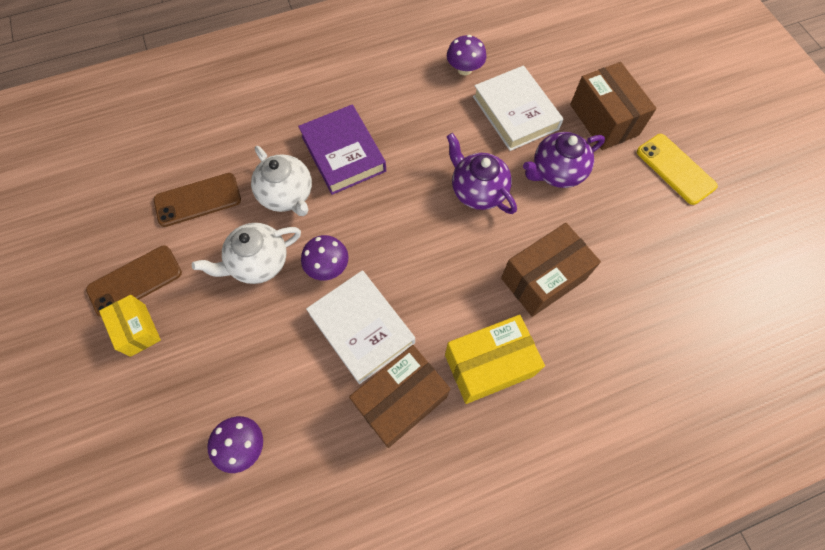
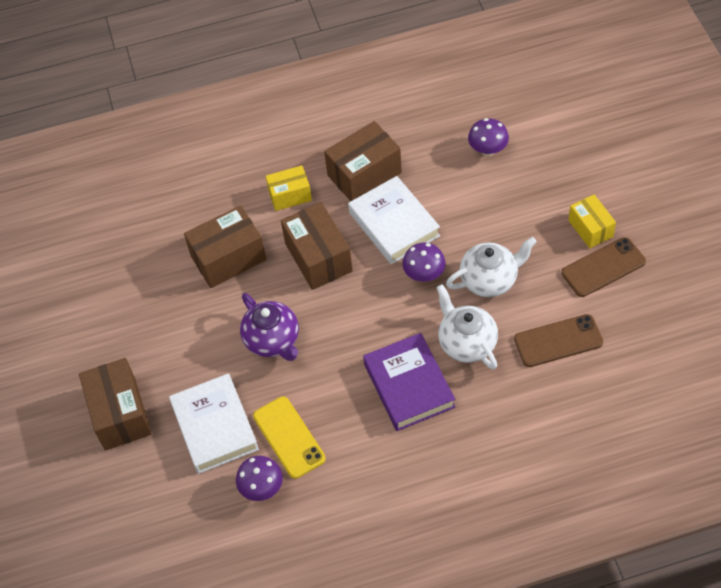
camera: 170 degrees left, 10 degrees down
(443, 283) = (318, 257): none -> brown box
(488, 365) = (290, 195): yellow box -> yellow box, size x0.62
(556, 172) = (188, 357): purple teapot -> none
(675, 169) = (67, 355): yellow phone -> yellow phone (289, 437)

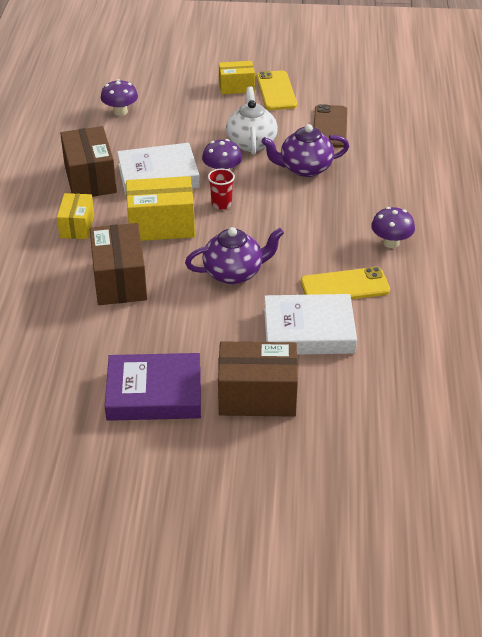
camera: 75 degrees left, 15 degrees down
(262, 487) = (389, 314): purple mushroom -> purple mushroom (391, 243)
(318, 257) = (161, 225): brown box -> yellow box
(372, 292) = (221, 204): none -> red cup
(409, 385) = (329, 207): purple book -> purple book (154, 393)
(466, 343) = (304, 168): white teapot -> purple teapot
(603, 267) = (276, 91): brown phone -> yellow phone

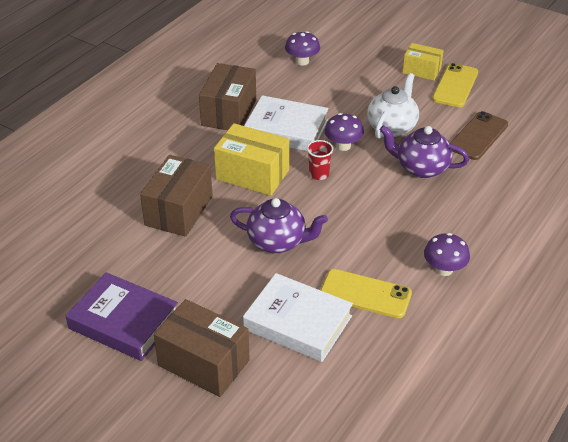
camera: 30 degrees right, 0 degrees up
(77, 226) = (184, 150): yellow box -> none

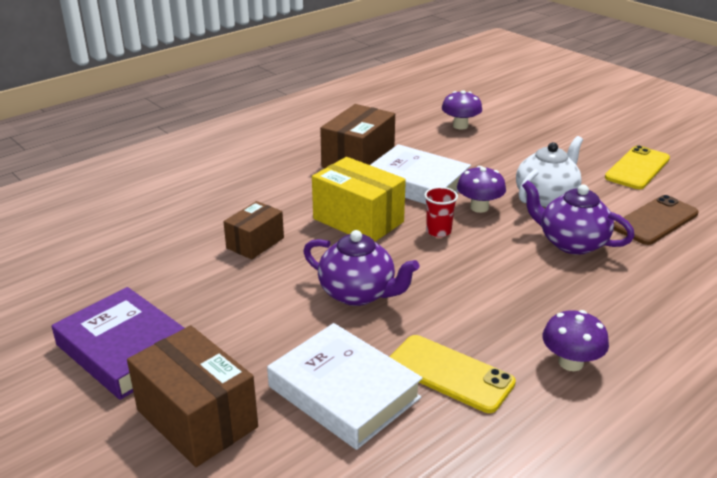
camera: 15 degrees right, 10 degrees down
(179, 211) = (255, 243): brown box -> brown box, size x0.62
(421, 70) = (599, 149): yellow box -> none

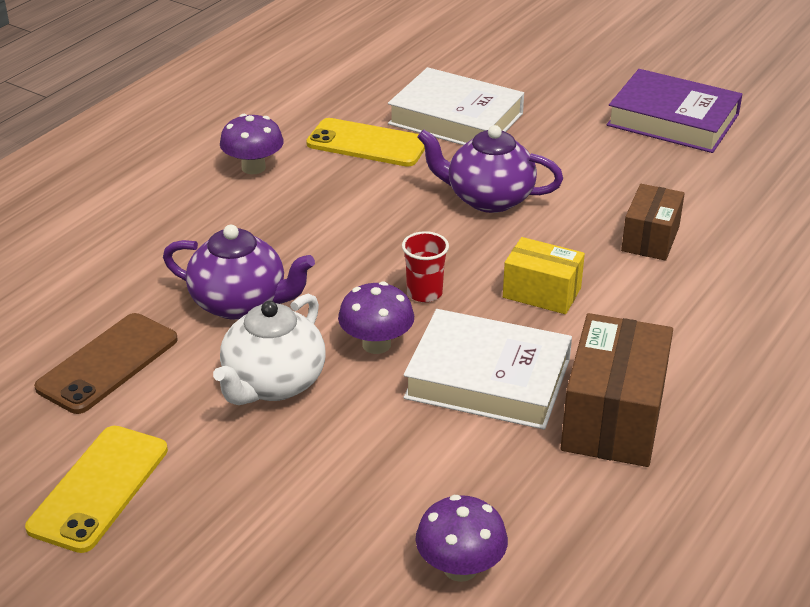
camera: 165 degrees right, 5 degrees up
(197, 418) = (563, 88): brown box -> none
(358, 220) = (541, 293): yellow box -> yellow box, size x0.62

